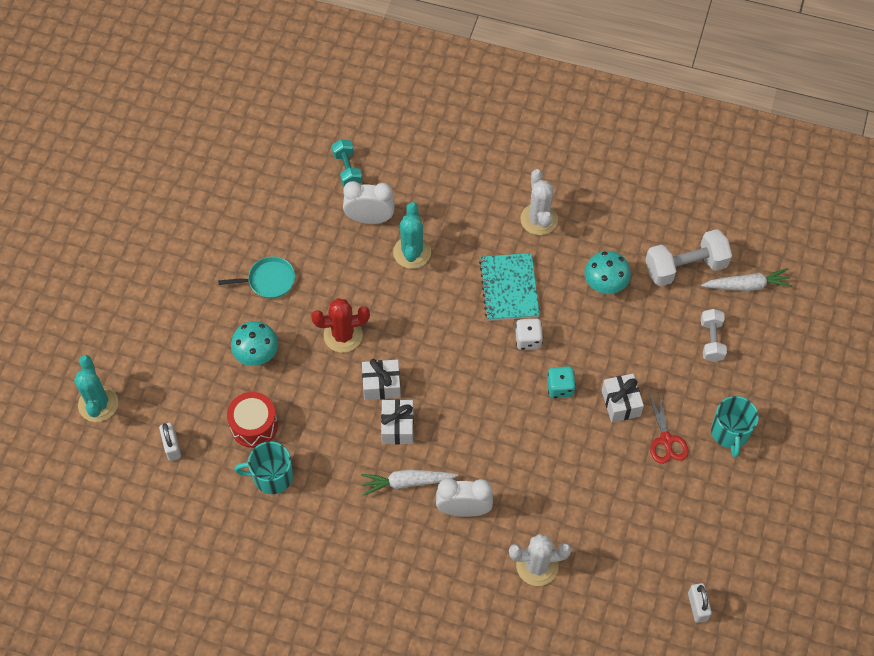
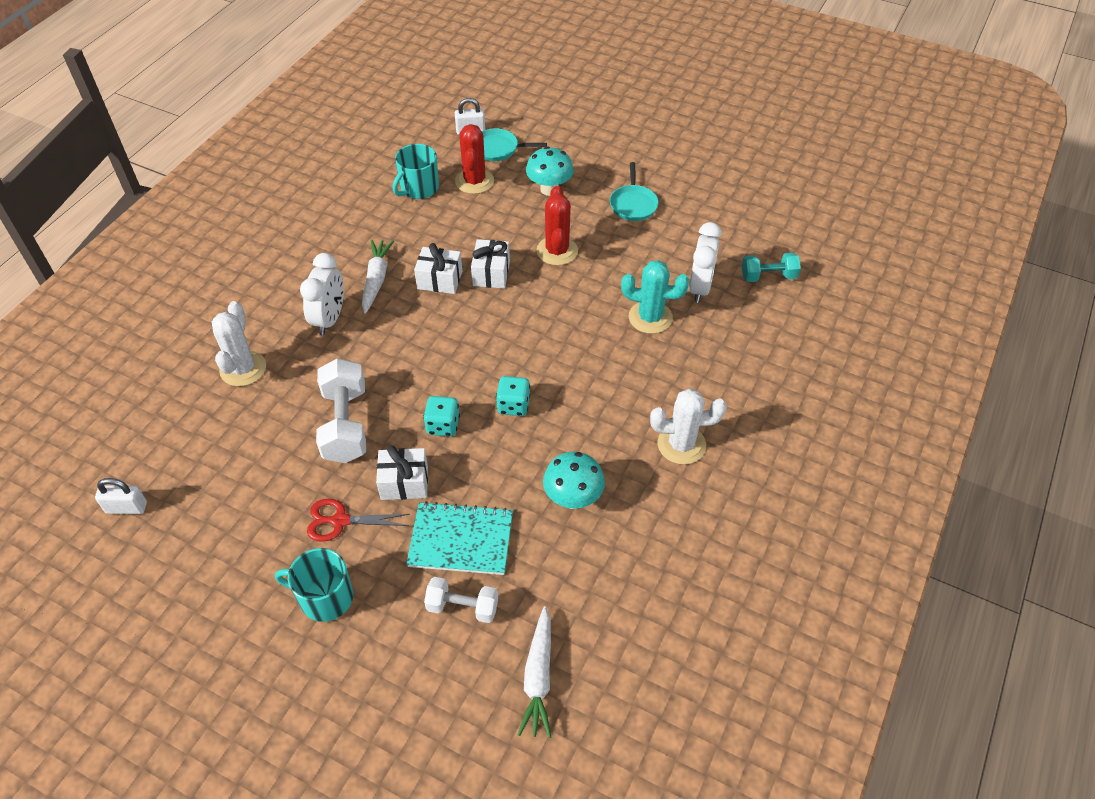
camera: 100 degrees right, 10 degrees down
(98, 404) = (525, 92): turquoise cactus -> none
(199, 413) = (498, 149): none -> turquoise pan
(254, 425) = (474, 181): red drum -> red cactus
(271, 476) = (419, 188): turquoise mug -> turquoise mug turned 150 degrees counterclockwise
(509, 288) = (587, 398): turquoise notebook -> turquoise notebook (461, 540)
(528, 340) = (513, 405): white dice -> turquoise dice
(685, 267) = (583, 601): white dumbbell -> white dumbbell (345, 424)

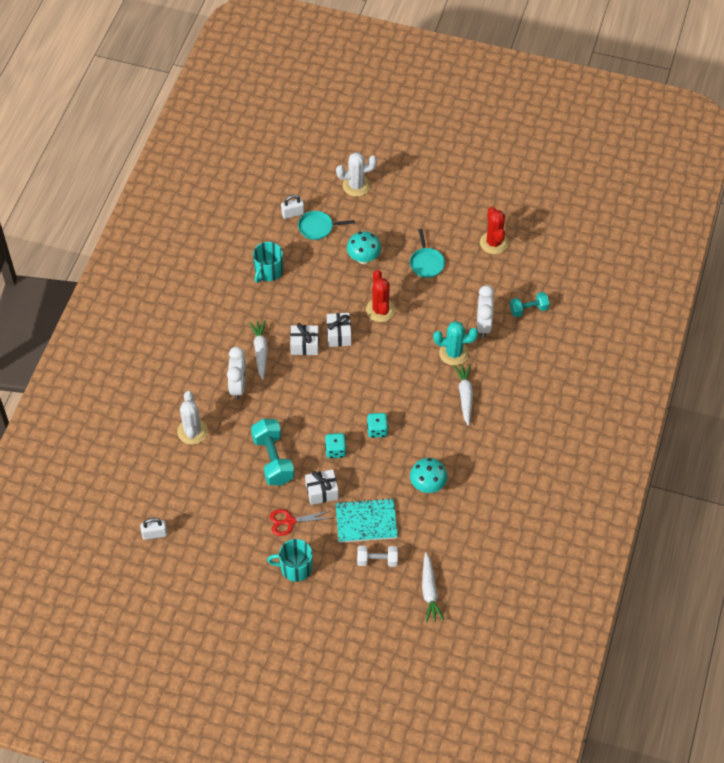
camera: 10 degrees left, 5 degrees up
(345, 424) = (273, 459): white dumbbell -> turquoise dumbbell
(474, 181) = (307, 259): red cactus -> red cactus (494, 243)
(656, 376) = (465, 396): none -> white carrot
(681, 444) = (488, 440): white cactus -> white cactus (356, 186)

